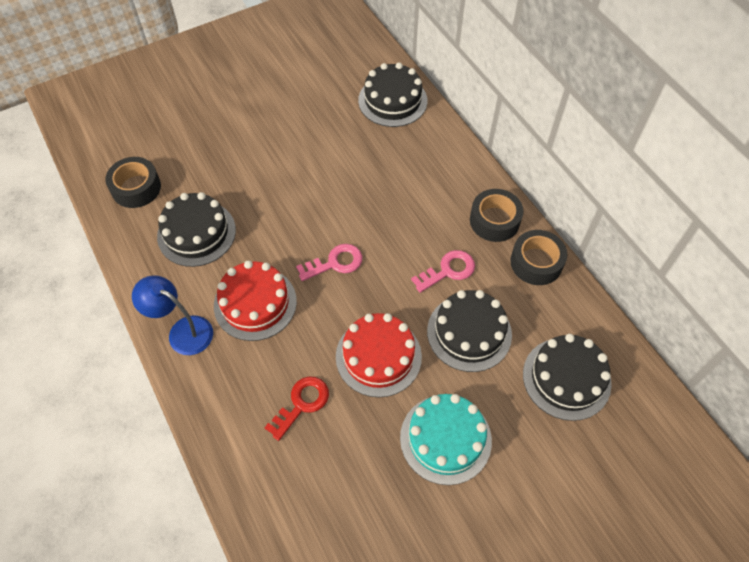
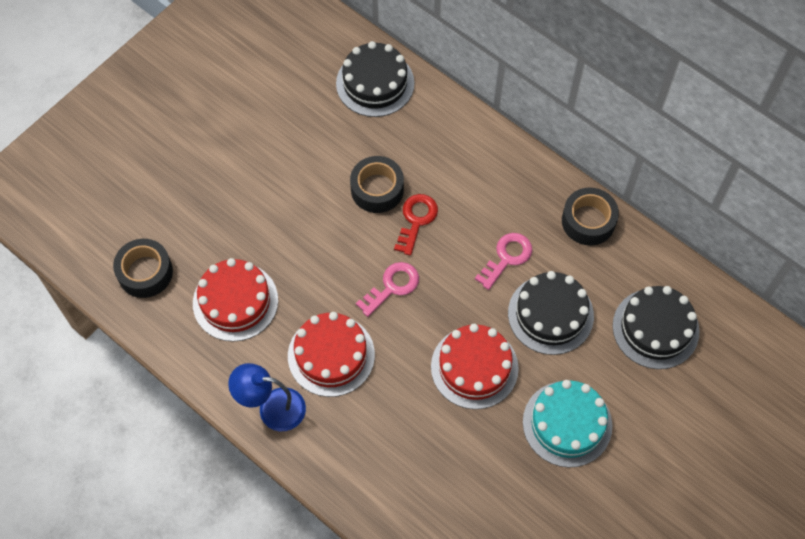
camera: 20 degrees left, 5 degrees up
(196, 233) = (235, 301): black cake -> red cake
(301, 404) = (421, 438): red key -> red key (416, 220)
(494, 220) = (532, 189): black tape -> black tape (377, 189)

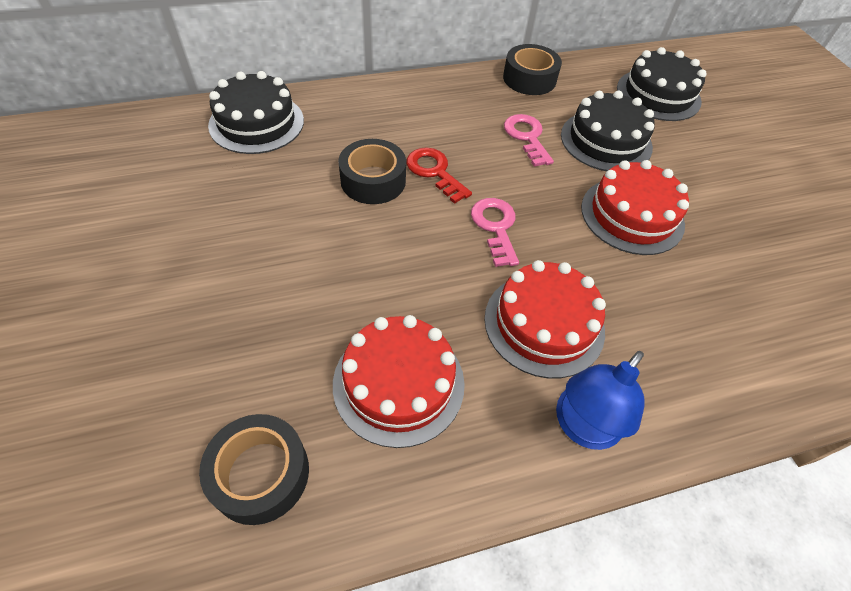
camera: 60 degrees left, 10 degrees down
(567, 423) = (728, 186): turquoise cake -> none

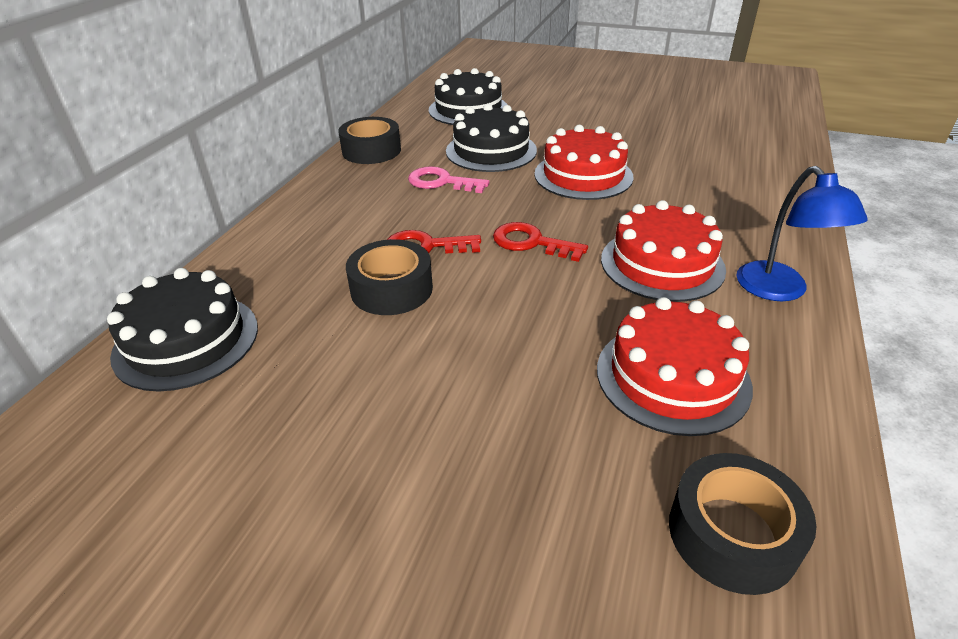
camera: 50 degrees left, 15 degrees down
(495, 227) = (531, 243): pink key -> red key

